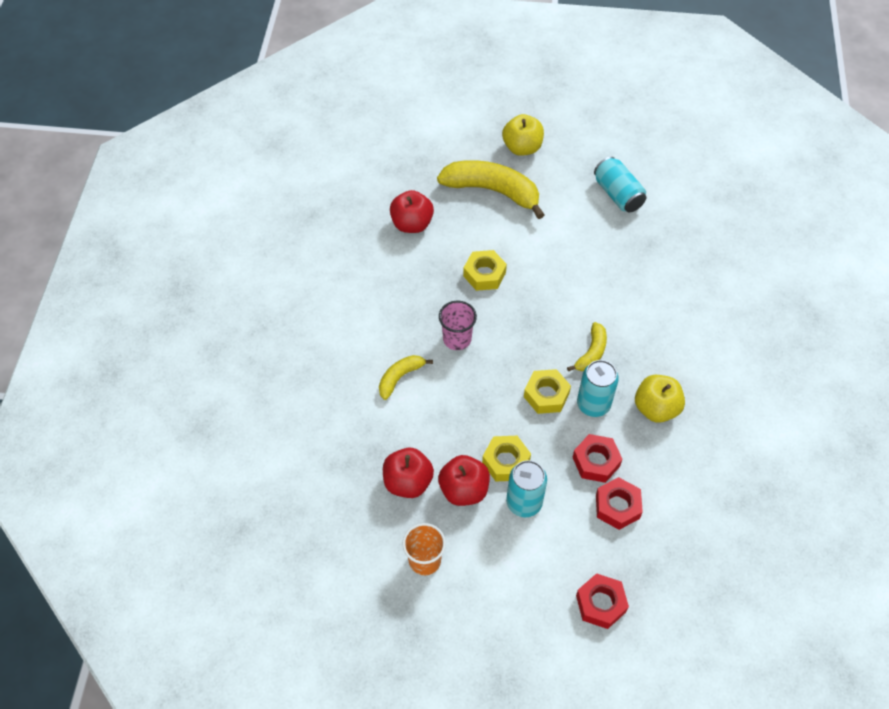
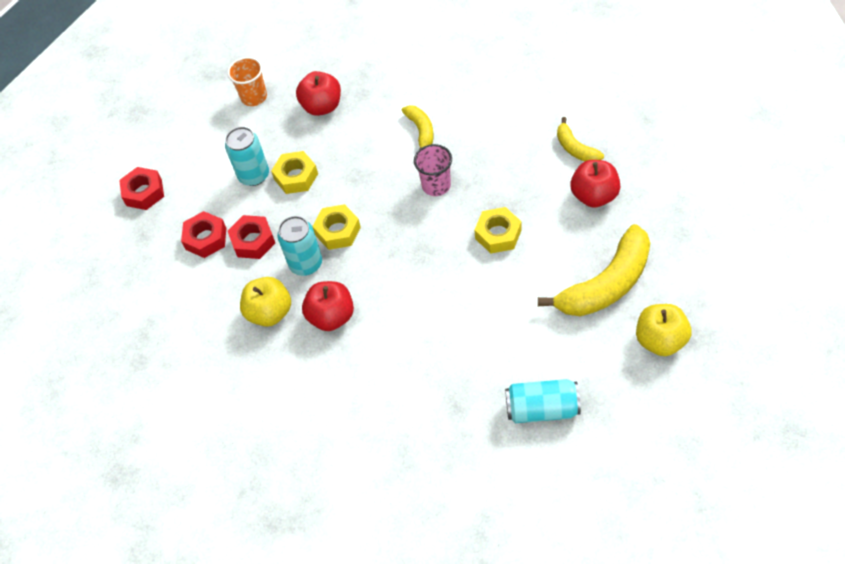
camera: 125 degrees right, 0 degrees up
(464, 490) = (291, 140): red apple -> red apple (331, 316)
(591, 352) = (358, 287): yellow banana -> yellow banana (575, 148)

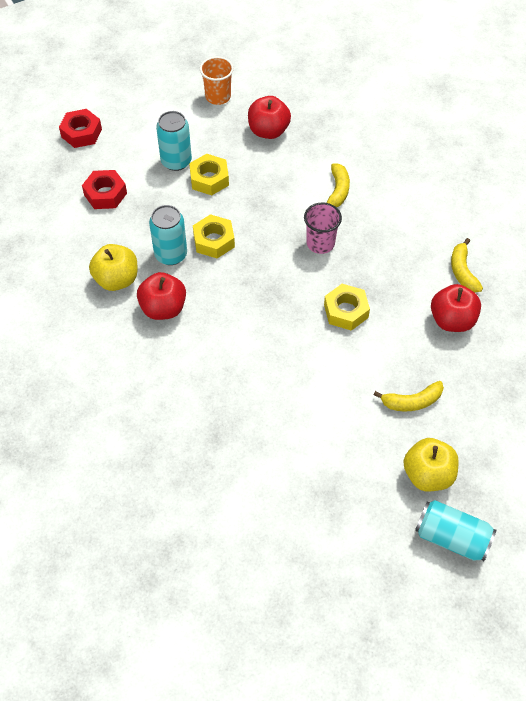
camera: 20 degrees right, 0 degrees up
(253, 241) = (141, 215): red nut -> none
(542, 409) = (286, 477): turquoise can -> turquoise can (451, 537)
(606, 284) = (412, 401): yellow banana -> yellow banana, size x0.51

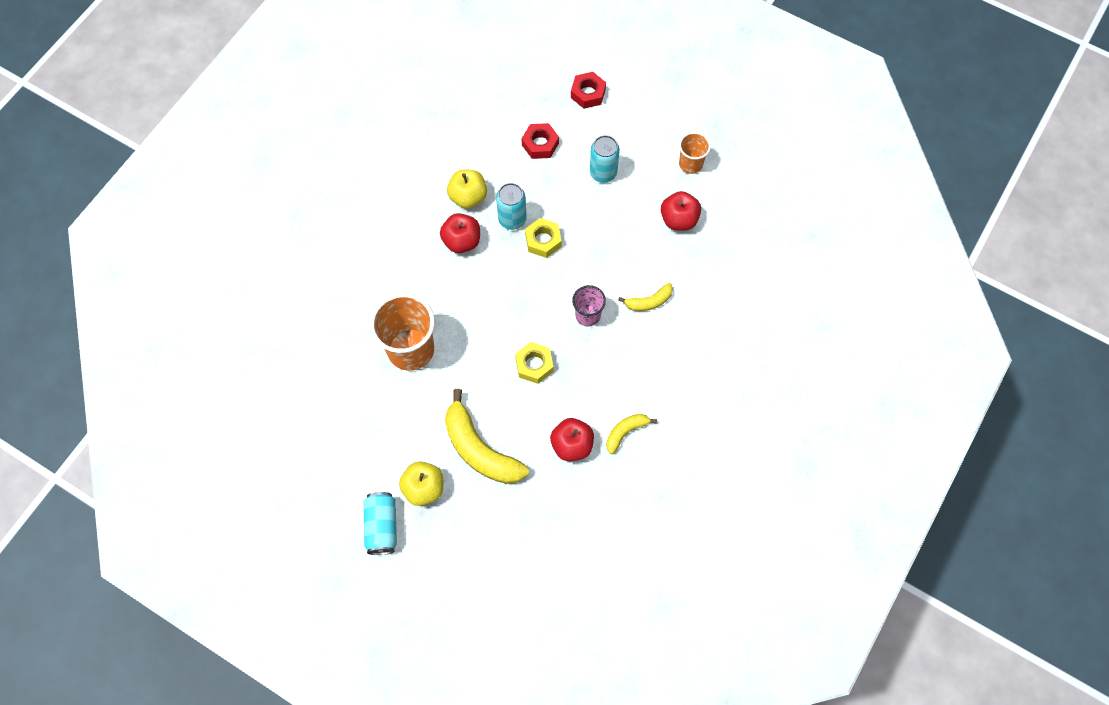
camera: 60 degrees right, 10 degrees up
(209, 179) = (601, 205): yellow nut -> none
(257, 412) = (411, 349): none -> orange cup
(412, 401) = (480, 449): yellow banana -> yellow banana, size x1.95

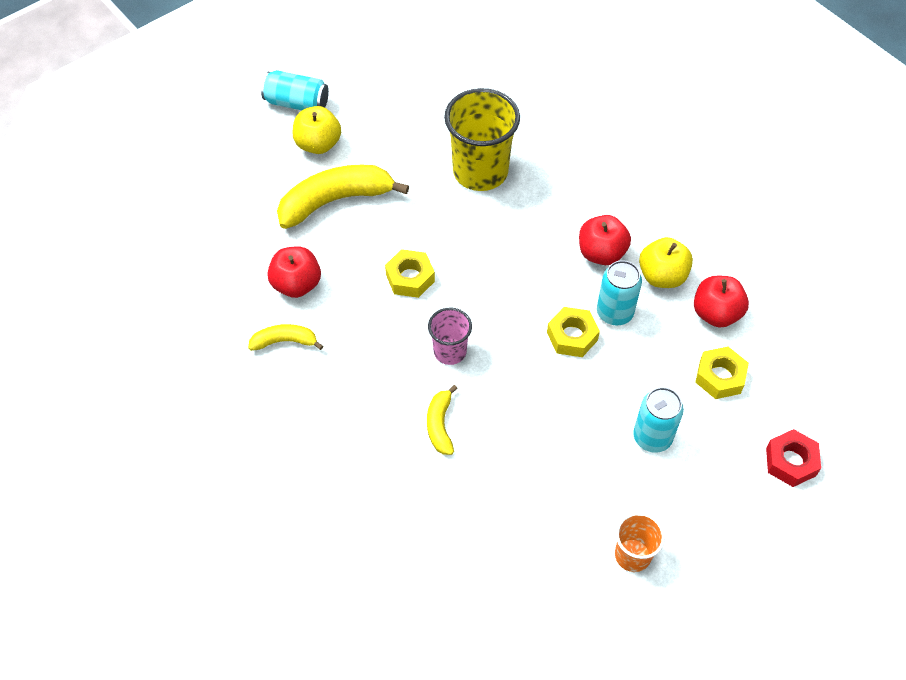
camera: 110 degrees right, 10 degrees down
(411, 349) = (480, 171): orange cup -> yellow cup
(540, 144) = (720, 377): red nut -> yellow nut
(625, 432) = (284, 341): yellow banana -> yellow banana turned 75 degrees counterclockwise
(679, 219) = (547, 505): red apple -> red apple (716, 313)

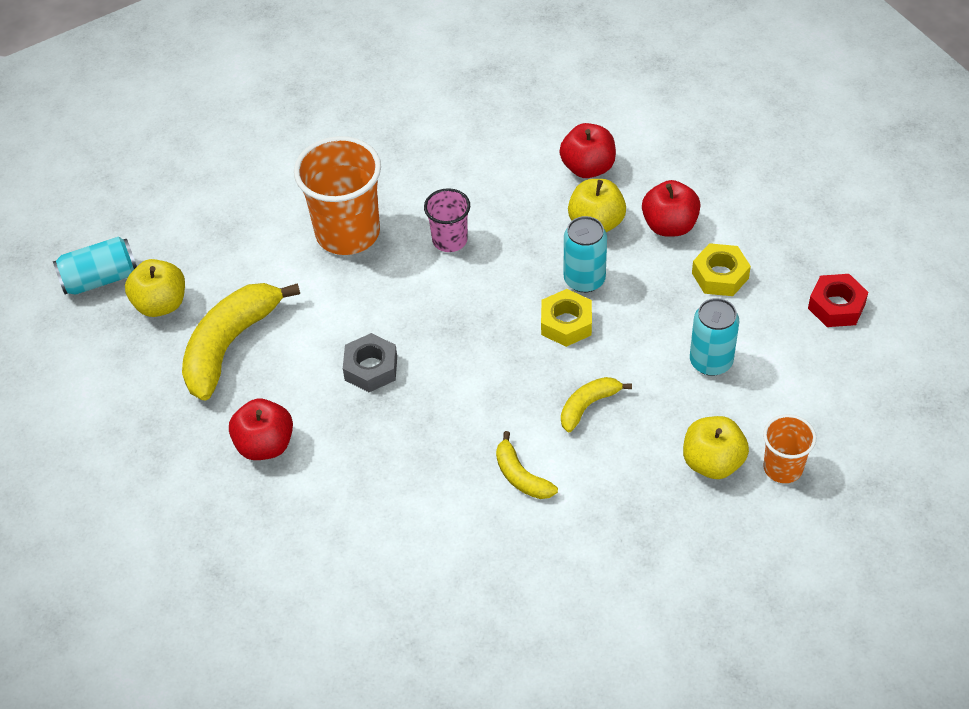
camera: 35 degrees left, 5 degrees down
(284, 341) = (303, 503): yellow banana -> yellow banana (588, 406)
(410, 278) = (371, 368): yellow nut -> grey nut
(450, 351) = (470, 408): pink cup -> pink cup (450, 240)
(480, 171) = (347, 233): yellow cup -> orange cup
(584, 513) = (712, 462): none -> yellow apple
(601, 253) = (526, 236): red apple -> red apple (588, 167)

